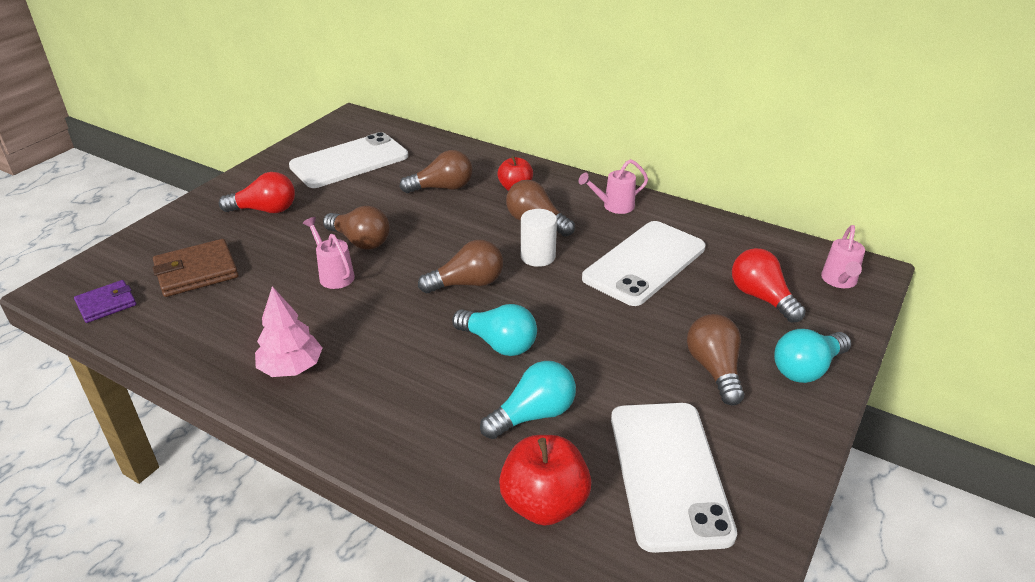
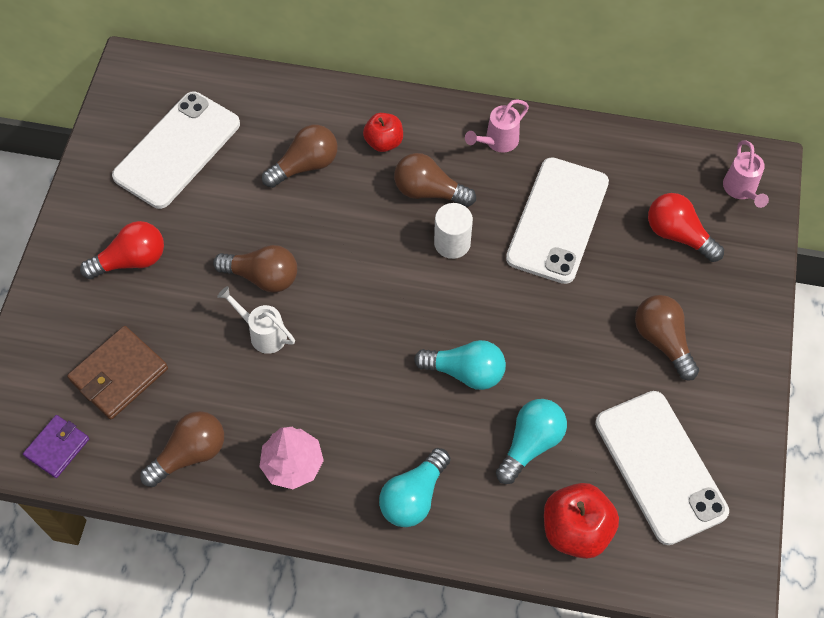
camera: 20 degrees left, 25 degrees up
(334, 275) = (263, 333): pink watering can -> white watering can
(467, 283) = (401, 303): brown light bulb -> brown light bulb (190, 454)
(806, 369) = (738, 314): turquoise light bulb -> turquoise light bulb (413, 497)

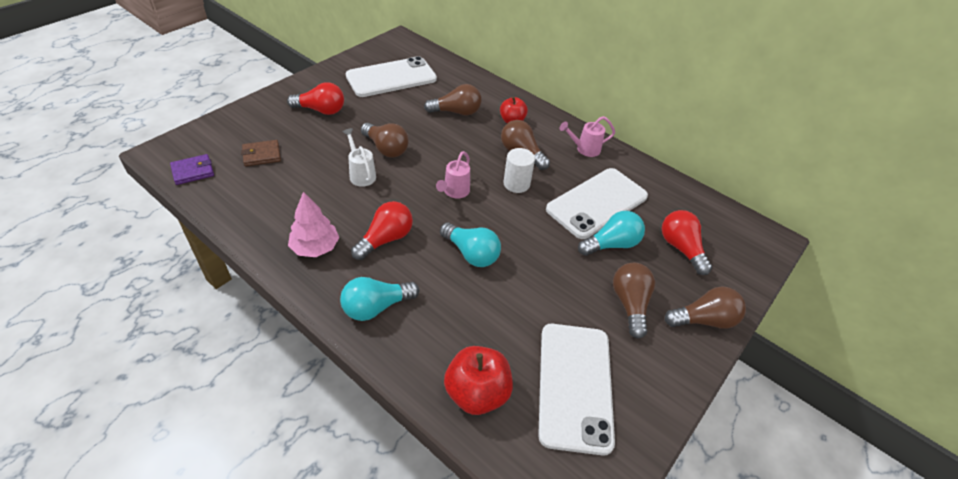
camera: 25 degrees right, 15 degrees down
(119, 374) = (262, 155): brown wallet -> brown wallet, size x0.64
(190, 454) = (261, 211): brown light bulb -> brown light bulb (704, 320)
(360, 407) = (385, 239): none -> red light bulb
(530, 444) = (484, 318): turquoise light bulb -> turquoise light bulb (611, 244)
(741, 190) = (746, 244): pink watering can -> pink watering can (454, 192)

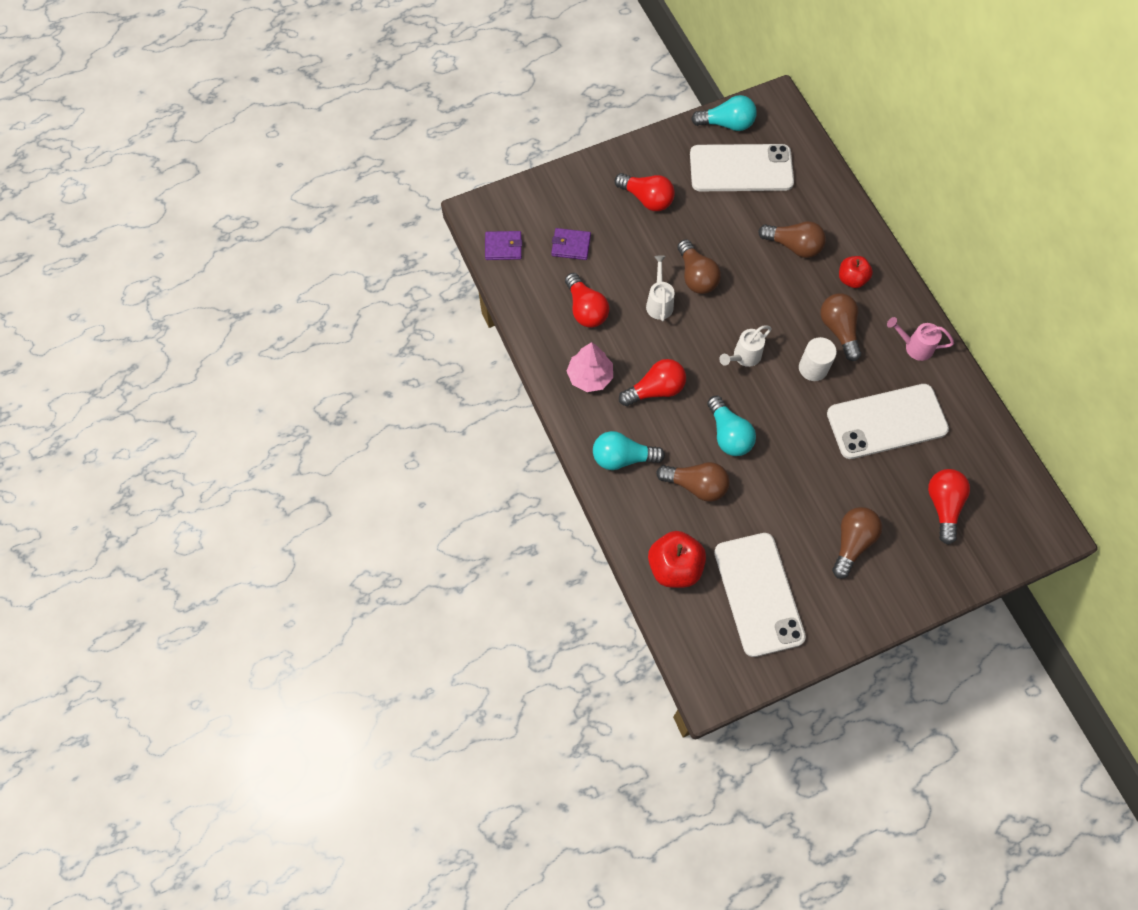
camera: 30 degrees right, 20 degrees up
(262, 155) = (571, 245): brown wallet -> purple wallet
(292, 196) = (586, 309): none -> red light bulb
(454, 192) = (744, 357): pink watering can -> white watering can
(575, 385) = (758, 594): white phone -> white phone turned 45 degrees counterclockwise
(611, 244) = (872, 475): turquoise light bulb -> turquoise light bulb (727, 124)
(704, 320) = (914, 585): brown light bulb -> brown light bulb (696, 485)

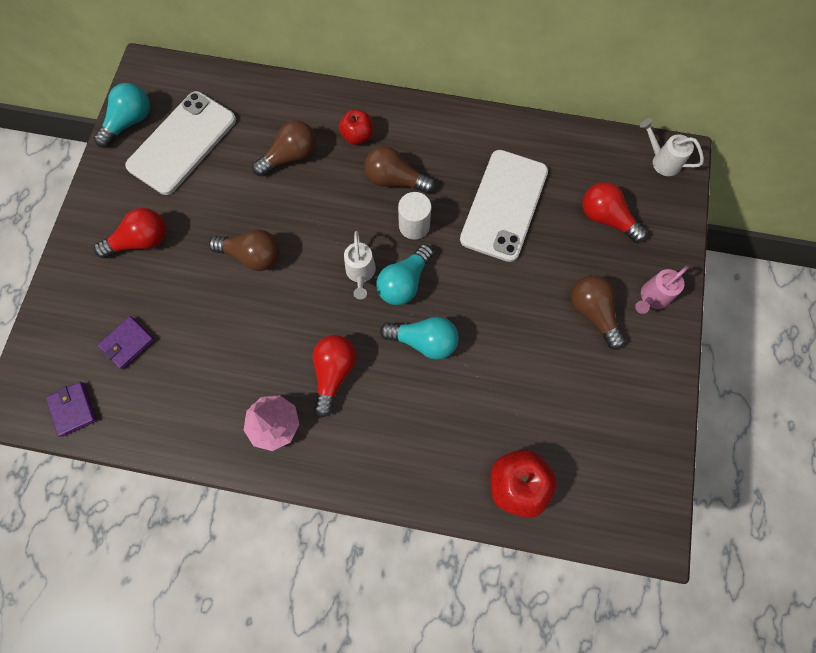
camera: 55 degrees left, 5 degrees up
(503, 247) = (73, 409): purple wallet -> purple wallet turned 60 degrees counterclockwise
(586, 309) = (204, 378): red light bulb -> none
(622, 458) = (378, 454): turquoise light bulb -> turquoise light bulb (404, 282)
(659, 303) = (252, 306): white watering can -> white watering can (662, 161)
(696, 485) = (452, 405): brown light bulb -> none
(758, 594) = (590, 426): white phone -> none
(914, 347) = (454, 135): pink watering can -> pink watering can (652, 297)

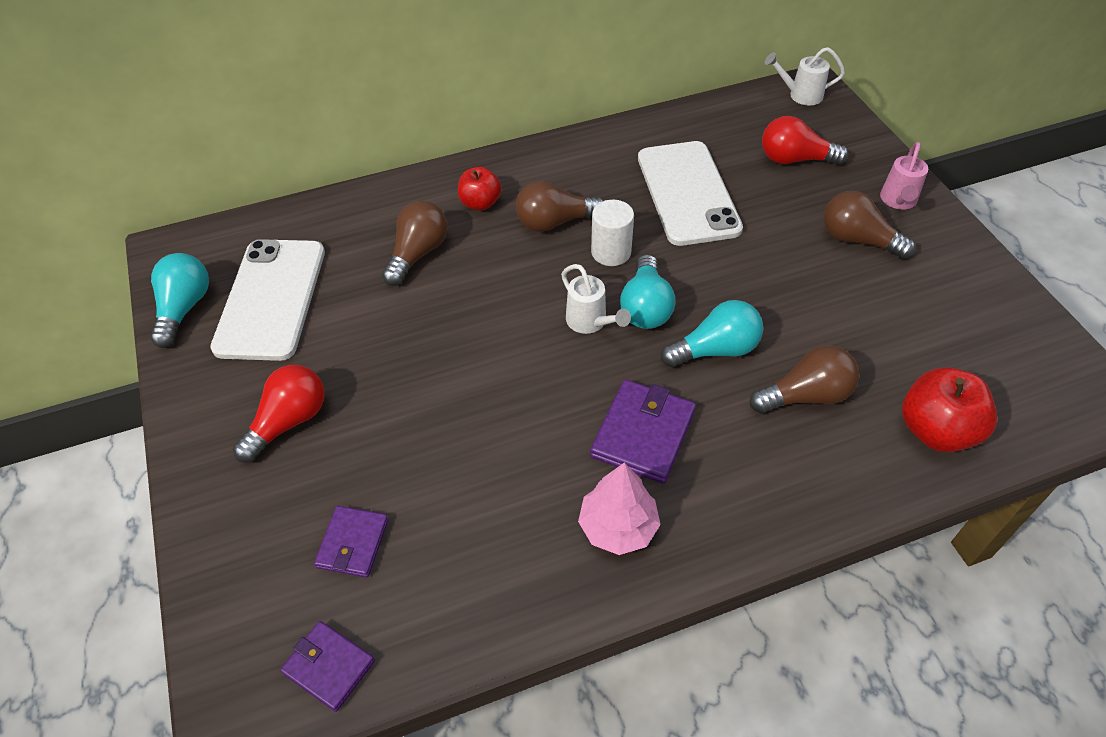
camera: 30 degrees left, 20 degrees down
(252, 256) = (448, 367): brown light bulb -> brown light bulb (806, 395)
(334, 373) = (643, 434): red light bulb -> purple wallet

